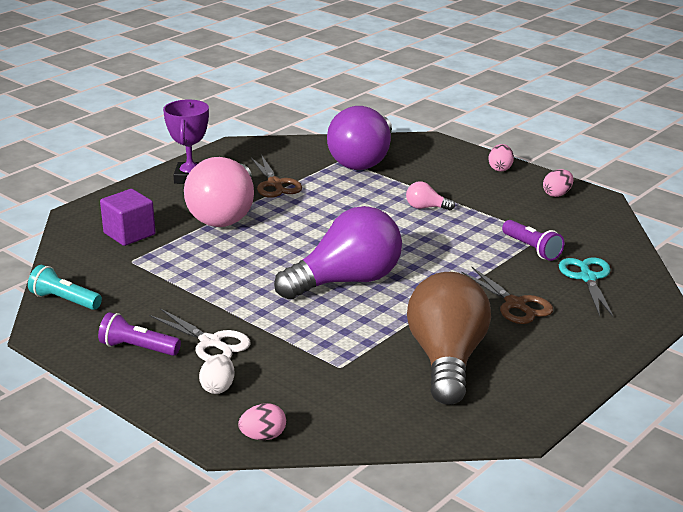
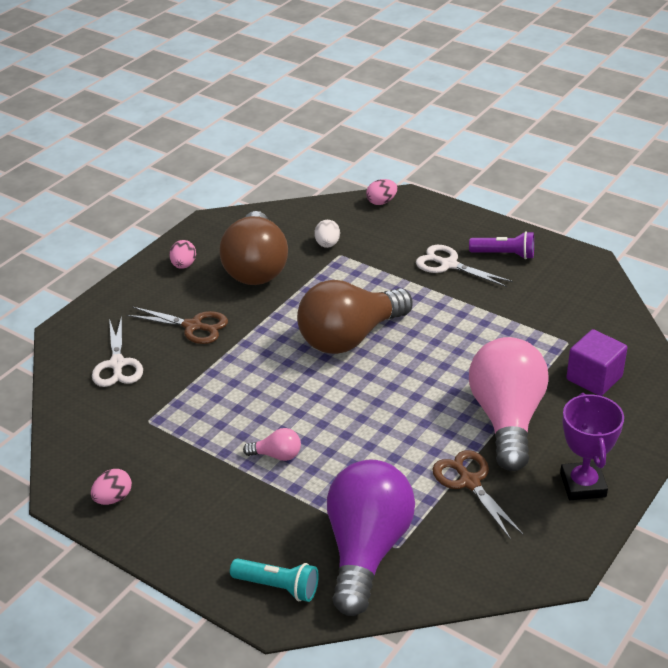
camera: 175 degrees right, 10 degrees up
(64, 300) = (597, 292): turquoise flashlight -> turquoise flashlight (278, 587)
(218, 387) = (426, 230): white egg -> white egg (327, 244)
(347, 281) = (350, 337): purple light bulb -> brown light bulb
(500, 168) = (177, 549): pink egg -> pink egg (184, 265)
(515, 304) = (193, 326): brown scissors -> brown scissors turned 150 degrees clockwise
(532, 249) = (164, 398): purple flashlight -> none
(587, 278) = (117, 364): turquoise scissors -> white scissors

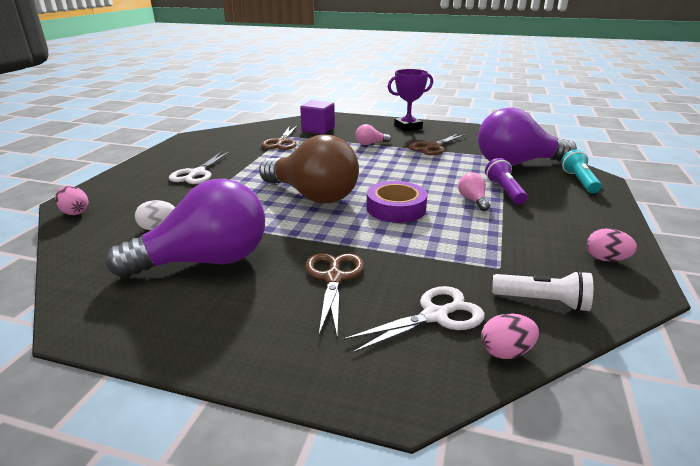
camera: 110 degrees left, 10 degrees down
(92, 425) = (542, 302): none -> white flashlight
(184, 265) = (202, 320): pink egg -> pink egg (506, 352)
(256, 268) = (206, 261): brown light bulb -> purple light bulb
(290, 389) = (396, 208): none -> purple tape
(504, 254) = (182, 158): purple flashlight -> purple flashlight (504, 191)
(507, 419) = (370, 144): pink light bulb -> pink light bulb, size x0.40
(540, 335) = (281, 142): none -> brown scissors

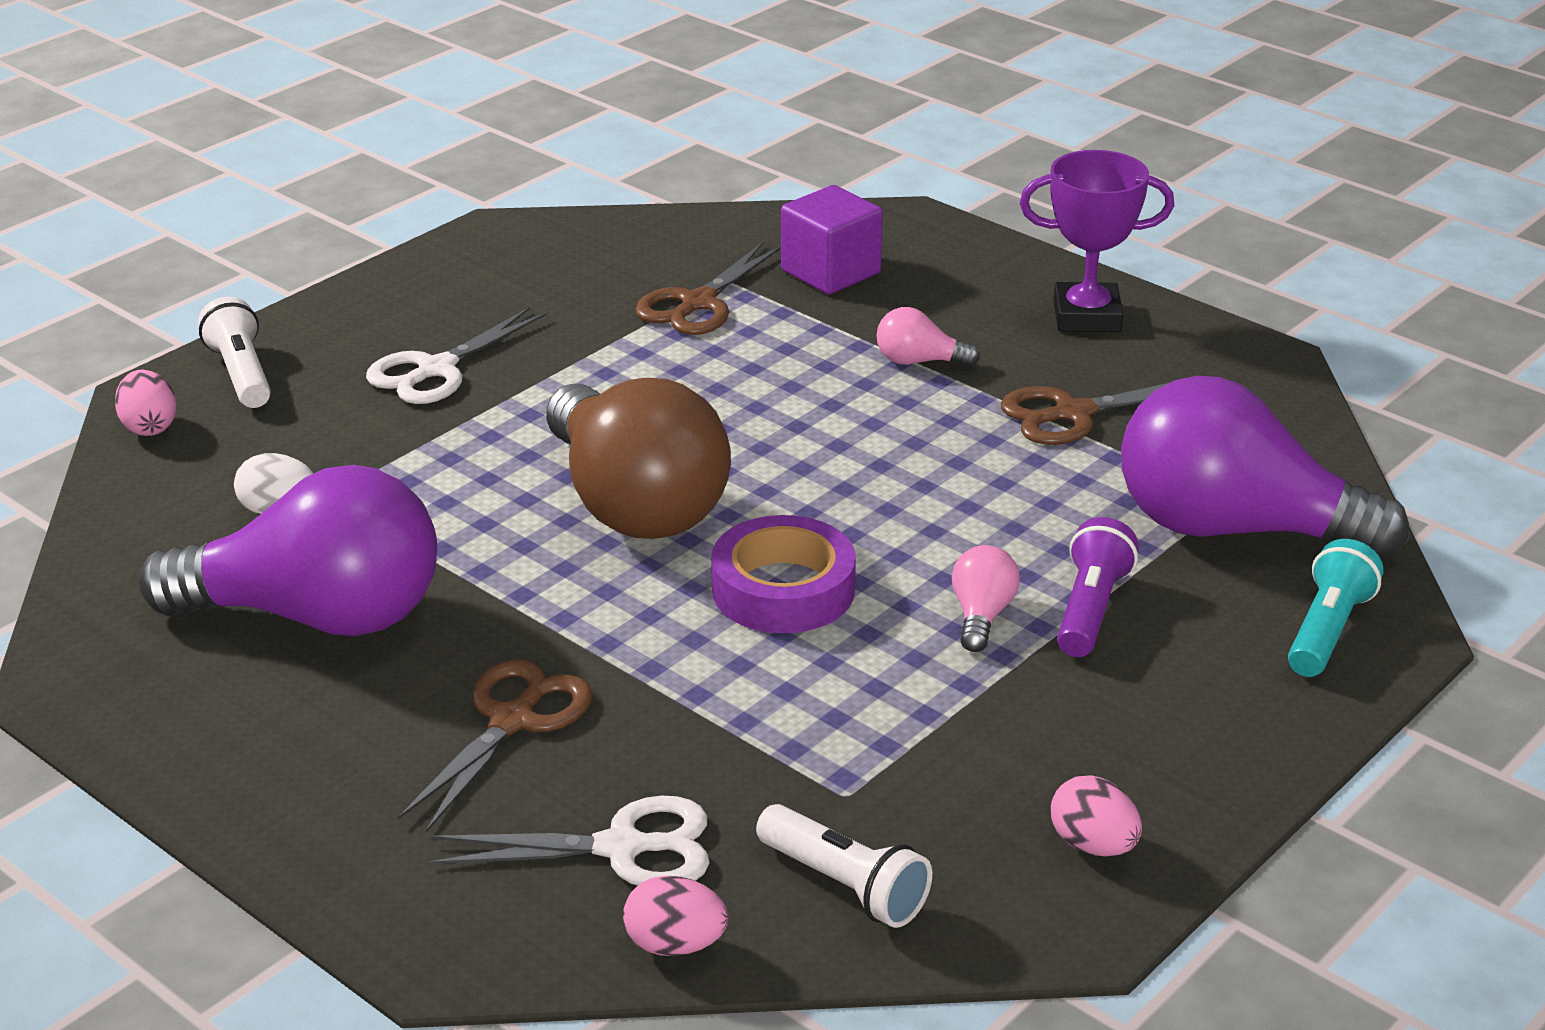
camera: 25 degrees right, 5 degrees up
(111, 188) = (241, 374): none -> white flashlight

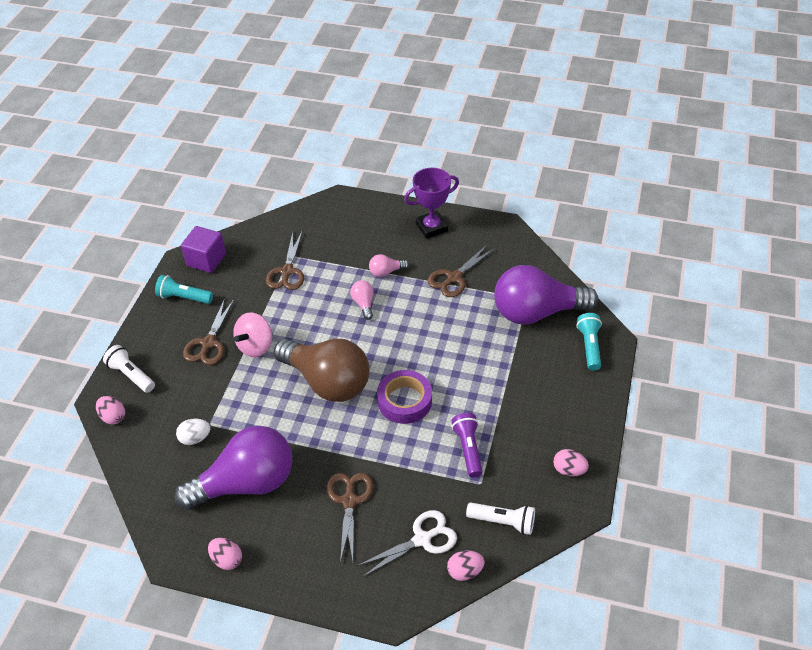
camera: 25 degrees left, 15 degrees up
(167, 729) = (227, 560): none -> pink egg
(436, 370) = (208, 343): white scissors -> brown scissors
(449, 286) = (183, 297): none -> turquoise flashlight
(529, 402) = (255, 346): none -> pink spinning top
(830, 272) = (326, 237): purple cube -> purple cube (206, 260)
(981, 615) = (477, 385): pink light bulb -> pink light bulb (363, 304)
(1091, 609) = (511, 367): purple flashlight -> purple flashlight (468, 449)

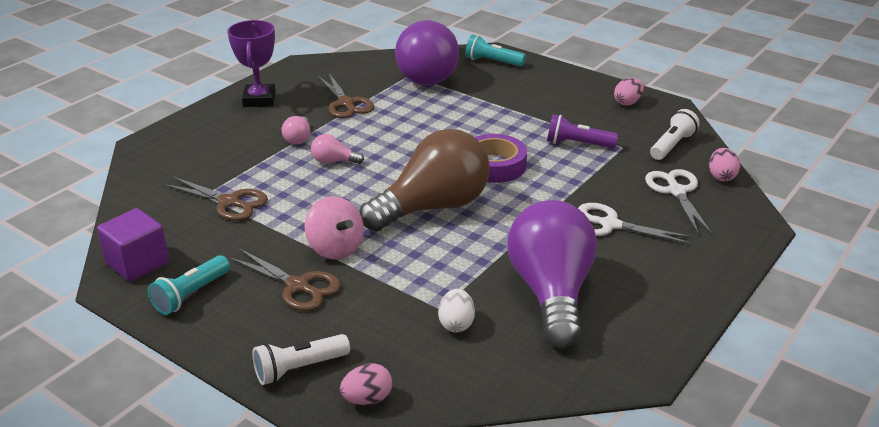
camera: 70 degrees left, 15 degrees down
(227, 560) = (658, 327): pink egg -> none
(349, 501) = (610, 225): brown scissors -> white scissors

